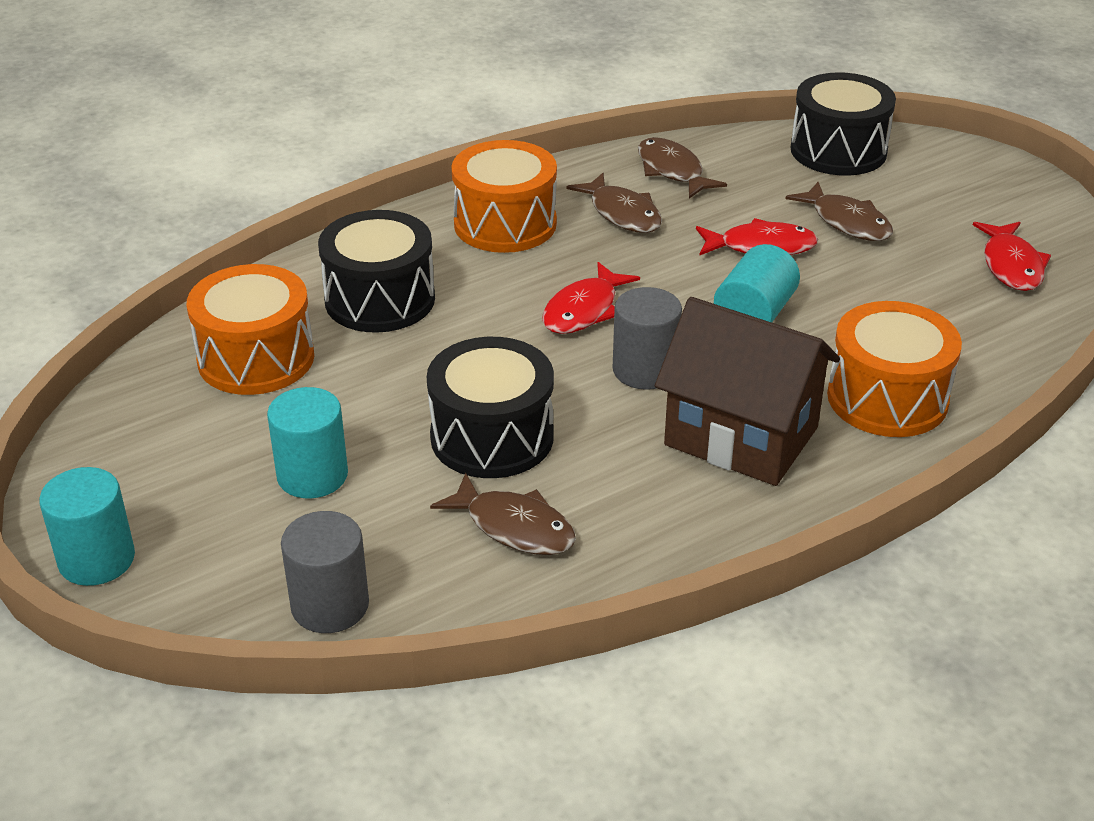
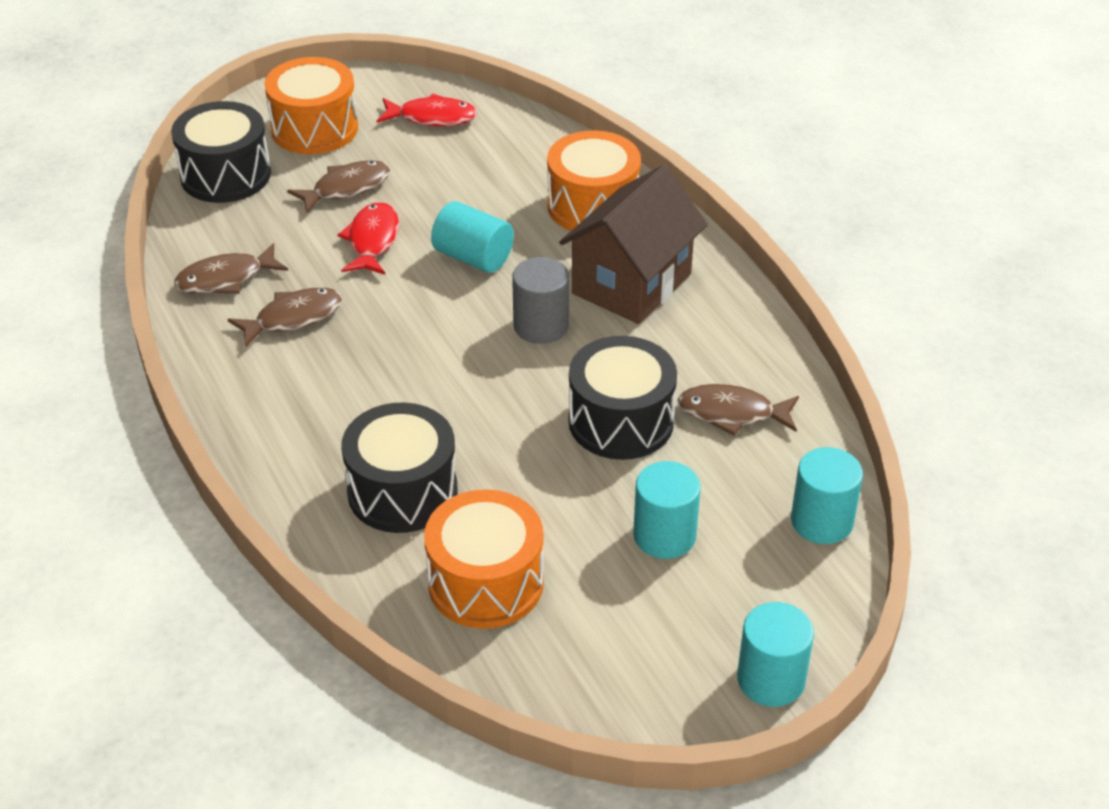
camera: 85 degrees left, 5 degrees up
(330, 605) = (822, 521): grey cylinder -> turquoise cylinder
(505, 224) = (289, 398): orange drum -> orange drum (314, 128)
(514, 527) = (732, 413): brown fish -> brown fish turned 120 degrees counterclockwise
(584, 310) = (447, 354): red fish -> none

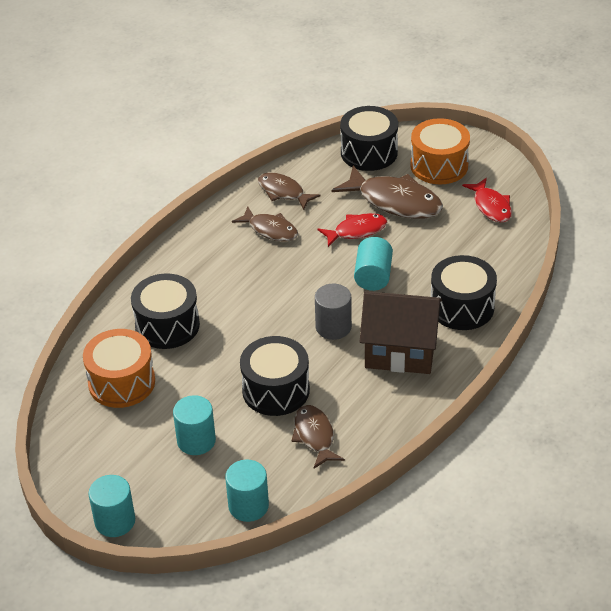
camera: 65 degrees right, 0 degrees up
(346, 188) = (395, 201): brown fish -> brown fish, size x1.64
(593, 206) = (462, 307): orange drum -> black drum

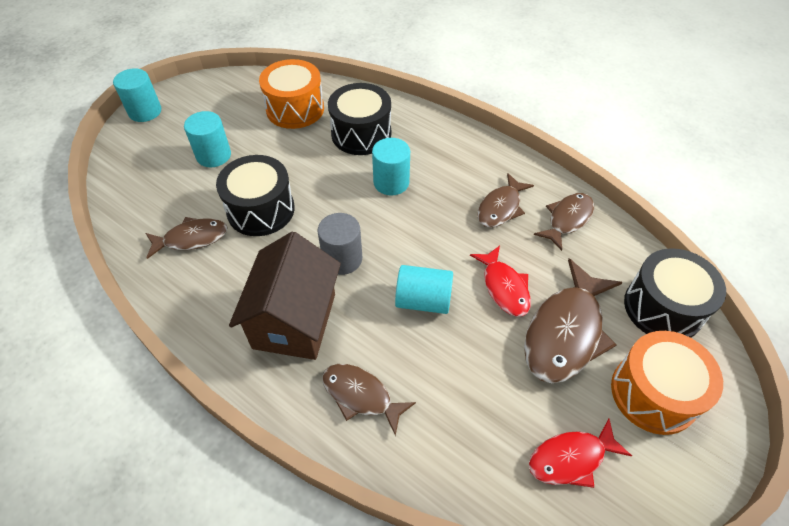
camera: 90 degrees right, 10 degrees up
(248, 506) = (126, 190): turquoise cylinder -> turquoise cylinder (391, 182)
(462, 307) = (361, 396): black drum -> brown fish

